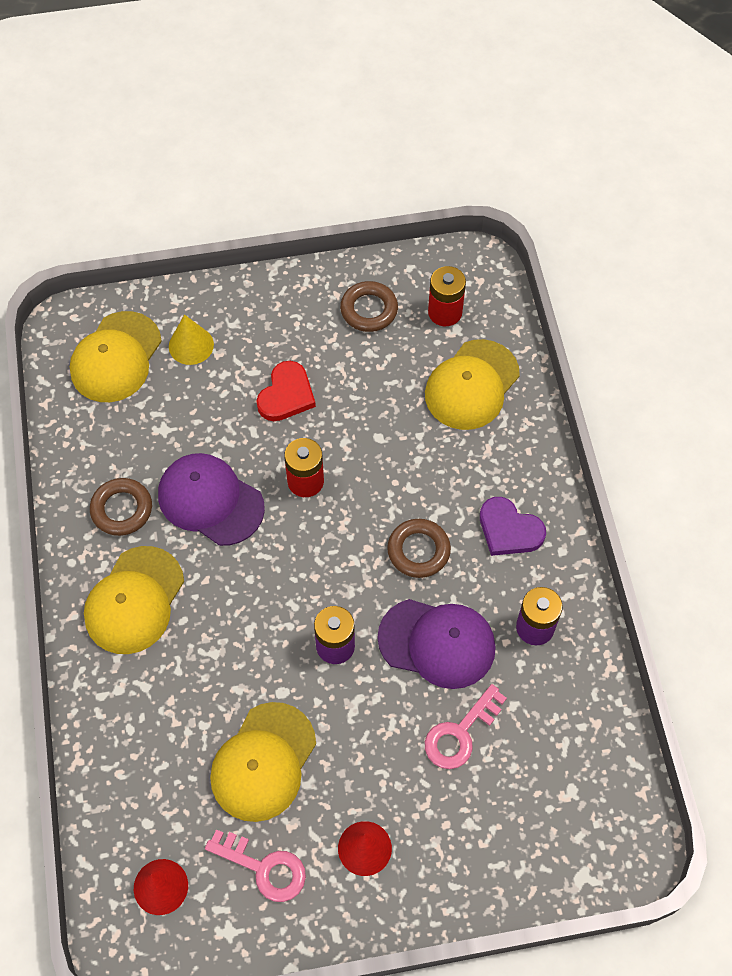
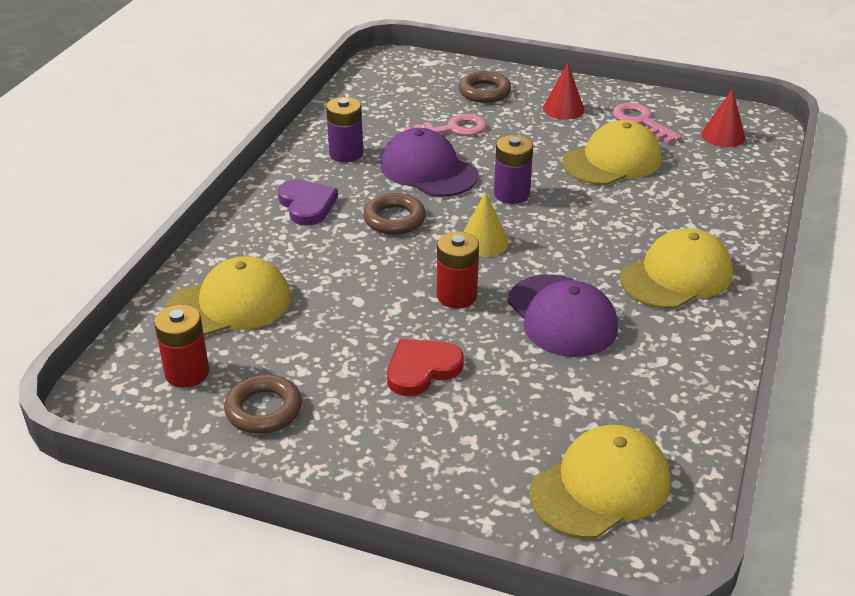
camera: 150 degrees left, 25 degrees down
(122, 509) = (659, 342): brown ring -> brown ring (484, 92)
(191, 345) = (498, 461): yellow cone -> yellow cone (483, 242)

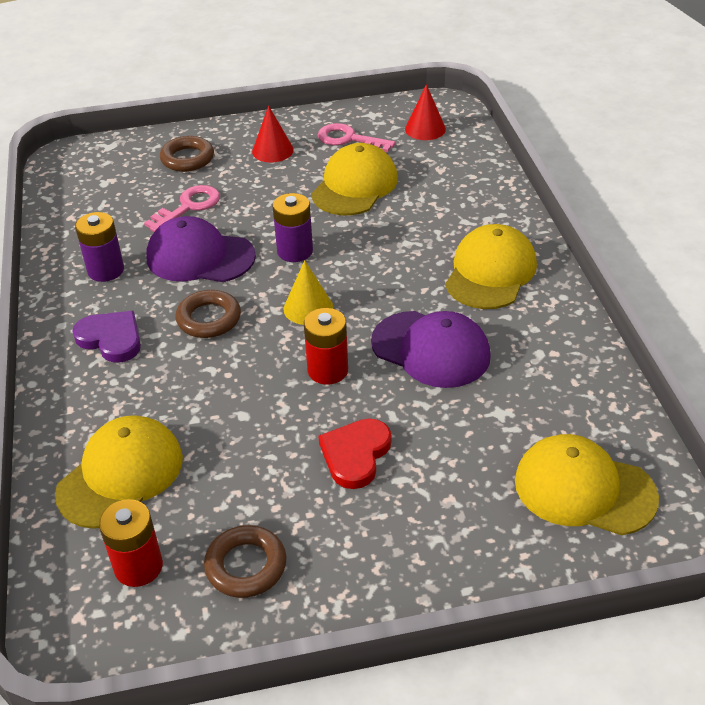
camera: 30 degrees left, 5 degrees up
(600, 487) = (584, 489): yellow cap -> yellow cap turned 90 degrees counterclockwise

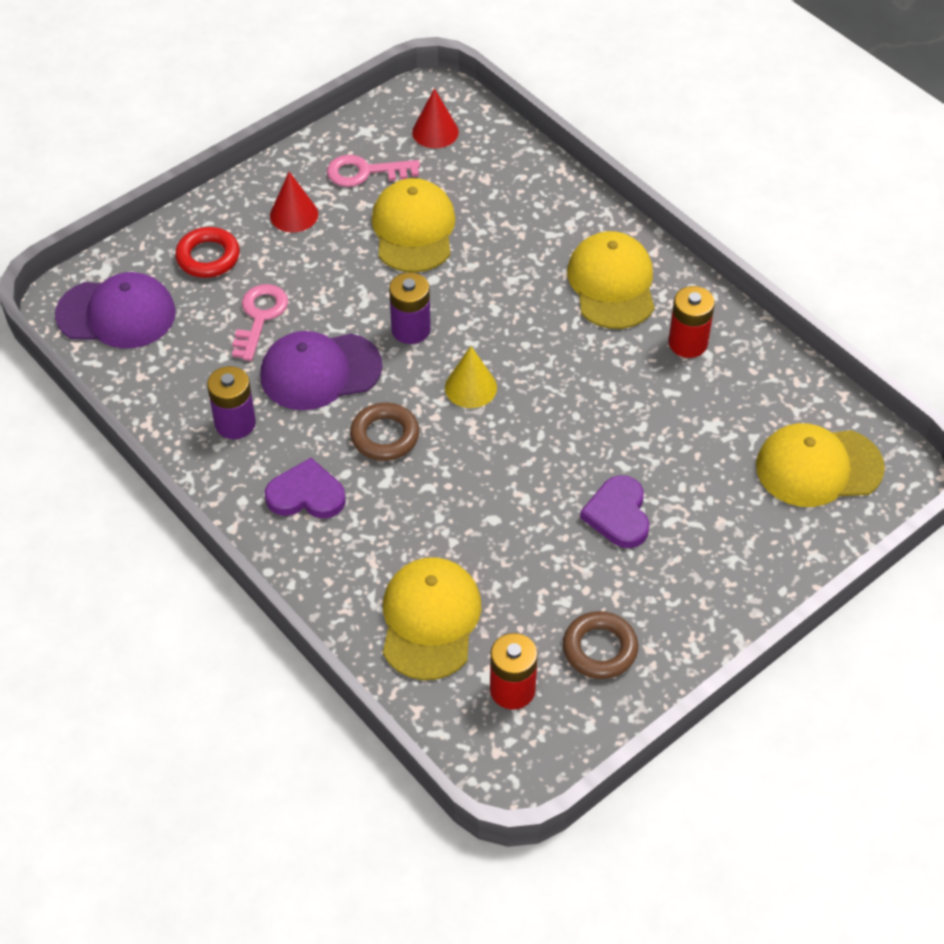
camera: 30 degrees left, 10 degrees up
(187, 158) = (208, 257): brown ring -> red ring
(328, 370) = (536, 444): red battery -> red battery (688, 343)
(355, 455) = (618, 515): red heart -> purple heart
(431, 349) = (612, 387): purple cap -> purple cap (116, 314)

